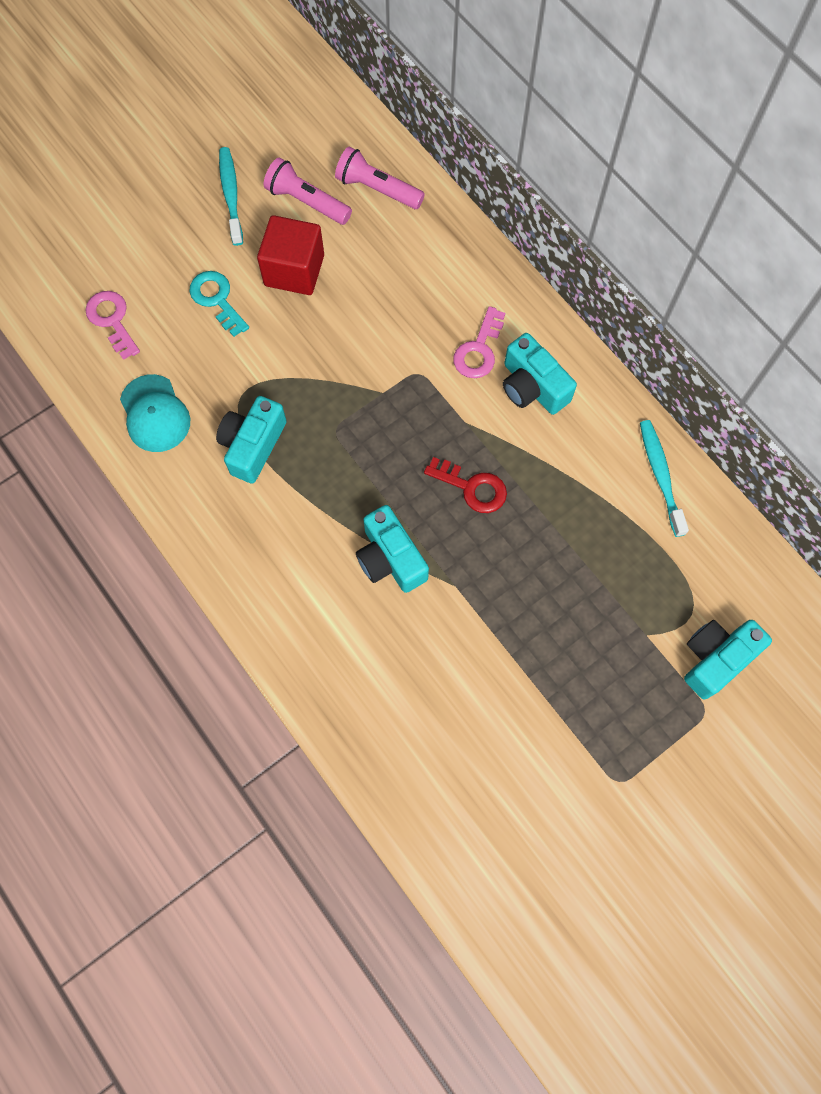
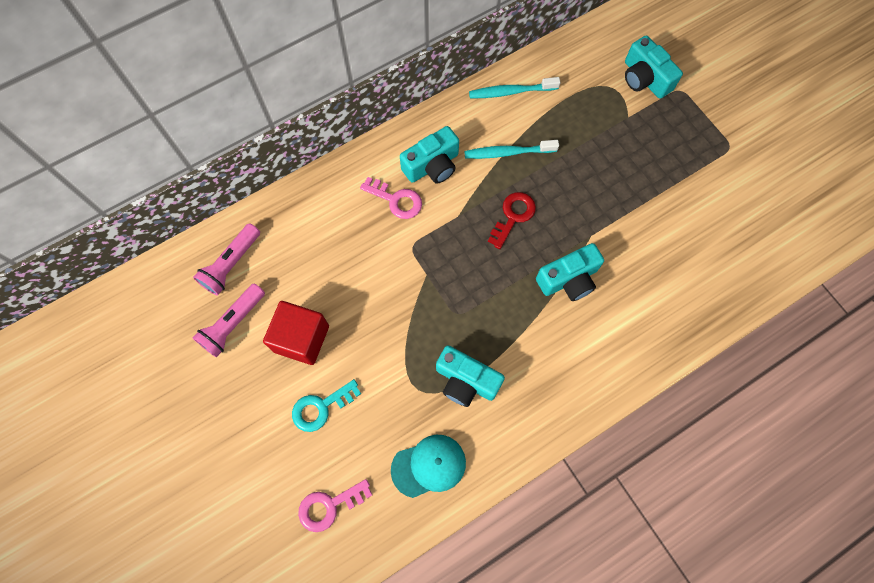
camera: 85 degrees left, 0 degrees up
(231, 195) = (212, 391): turquoise toothbrush -> turquoise toothbrush (507, 153)

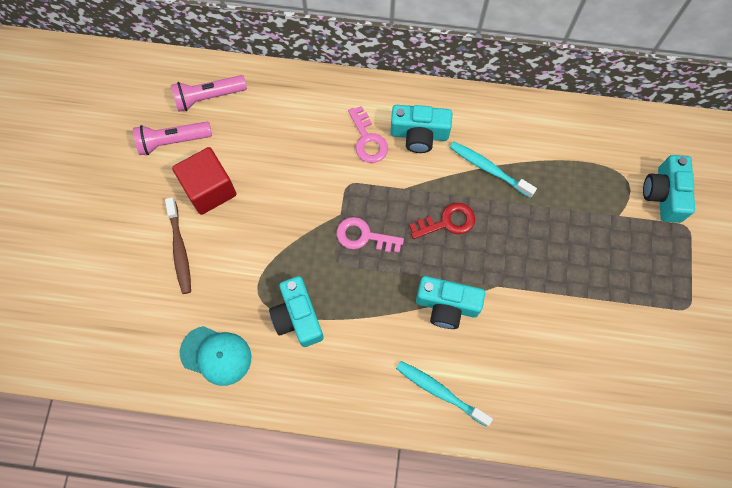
camera: 40 degrees right, 0 degrees up
(321, 407) = (180, 250): turquoise key -> brown toothbrush
(329, 506) = (125, 324): pink key -> pink key (364, 236)
(511, 92) = (536, 122): turquoise toothbrush -> turquoise toothbrush (440, 392)

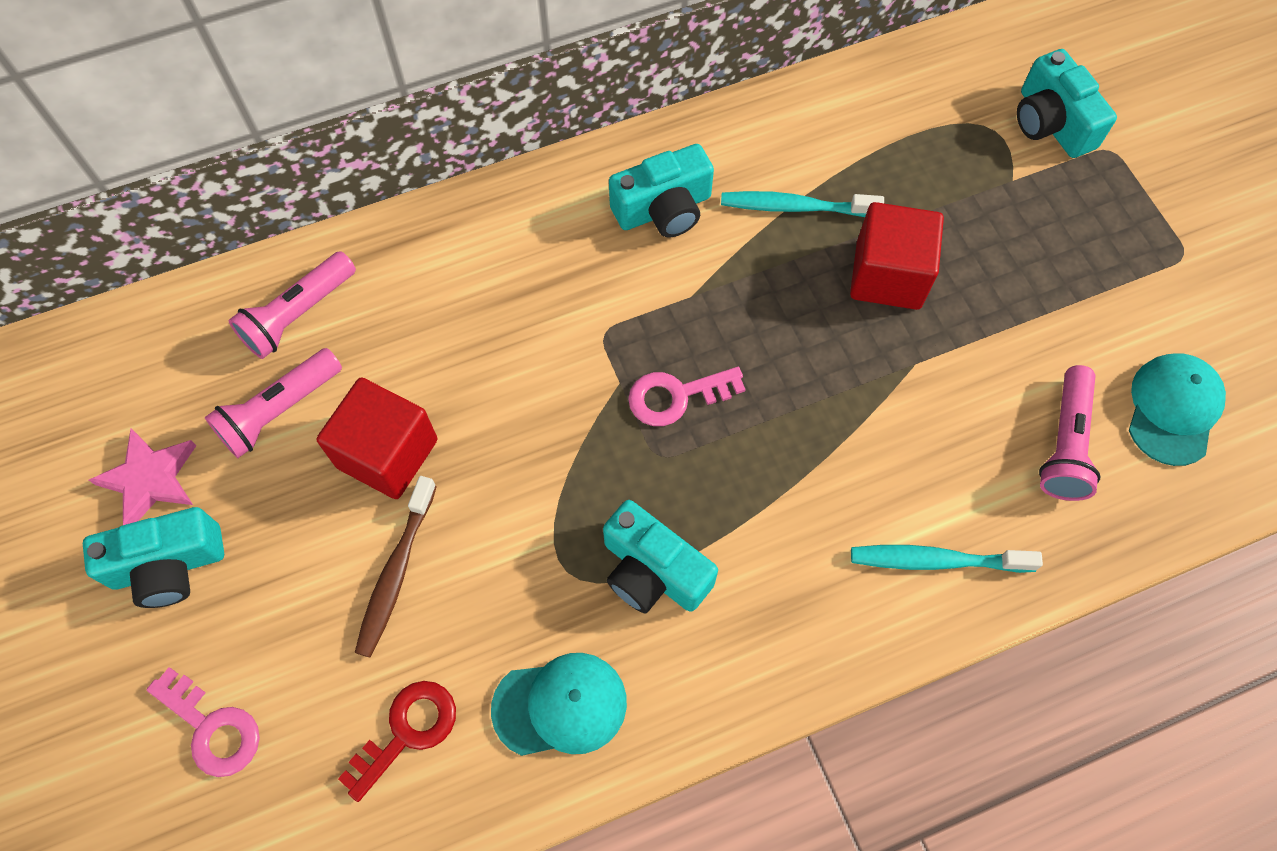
camera: 30 degrees left, 5 degrees down
(98, 144) = (150, 479): none -> pink star
(180, 250) = (396, 573): brown toothbrush -> brown toothbrush turned 60 degrees clockwise
(368, 140) = (592, 254): pink key -> pink key (212, 728)
(447, 222) = (785, 311): red key -> red key (407, 732)
(447, 305) = (863, 430): turquoise camera -> turquoise camera (168, 566)
(514, 232) = (888, 275): none -> red cube
(548, 371) = (1065, 444): none -> pink flashlight
(620, 387) = (1173, 410): none -> turquoise cap

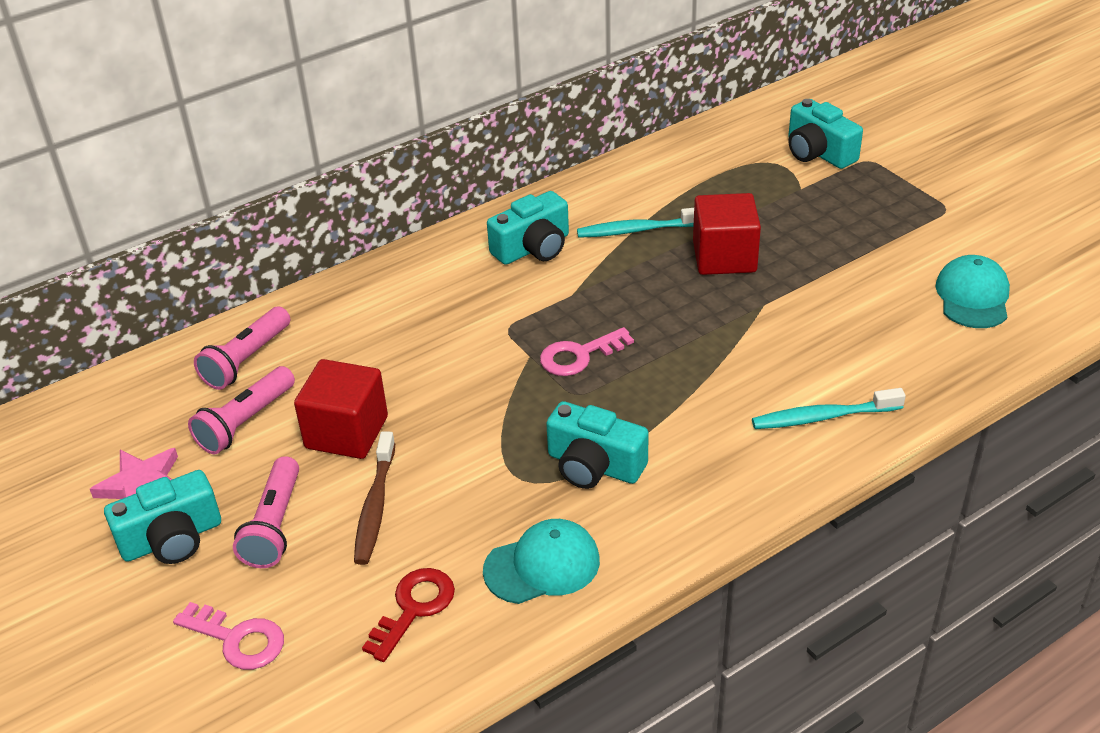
camera: 10 degrees left, 25 degrees down
(1065, 444) = (897, 330): pink flashlight -> pink flashlight (274, 525)

